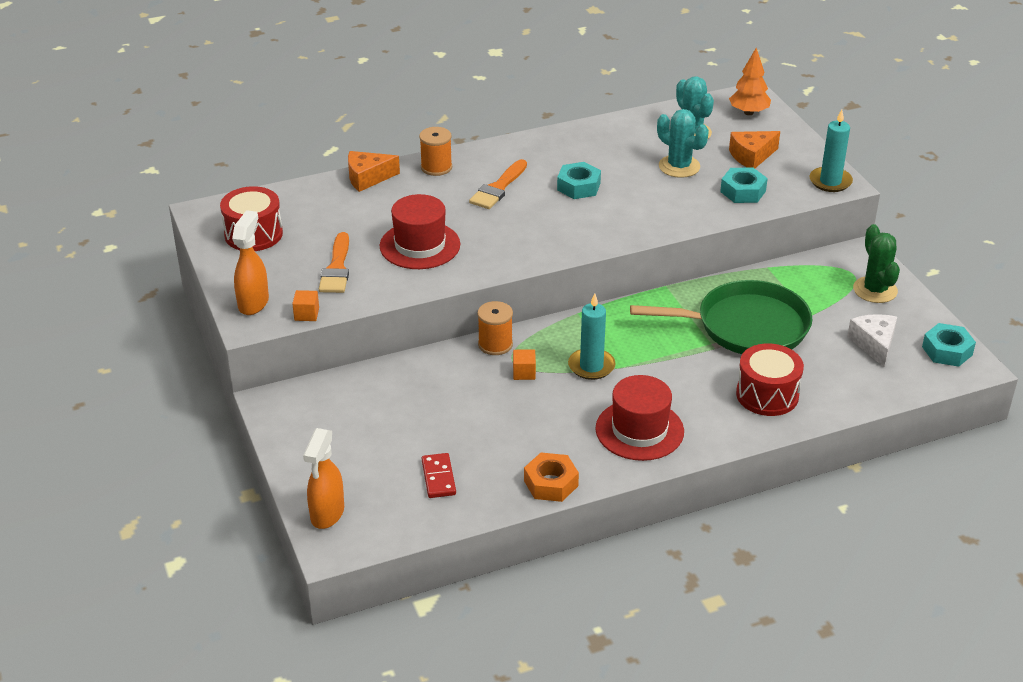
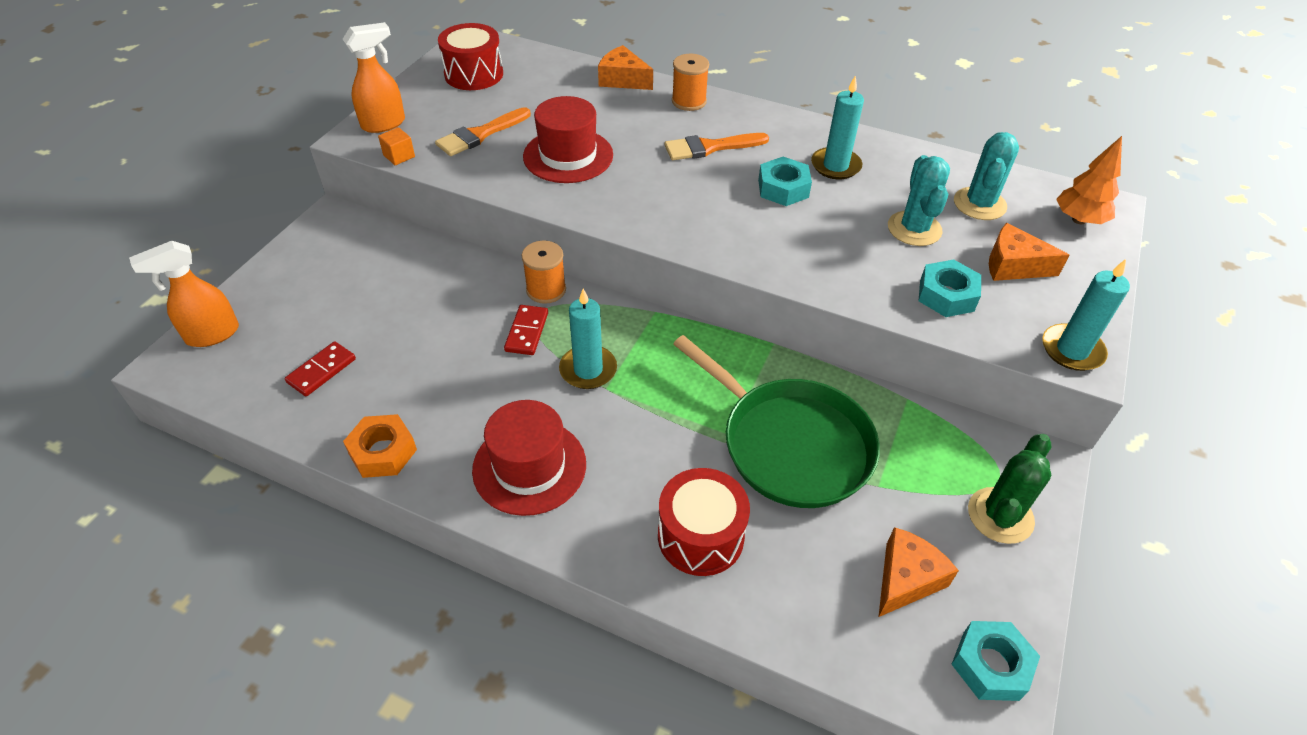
camera: 45 degrees right, 10 degrees up
(524, 373) = (527, 332): orange cube -> red domino
(586, 156) = (835, 166): none -> turquoise candle
(874, 344) = (906, 579): white cheese -> orange cheese

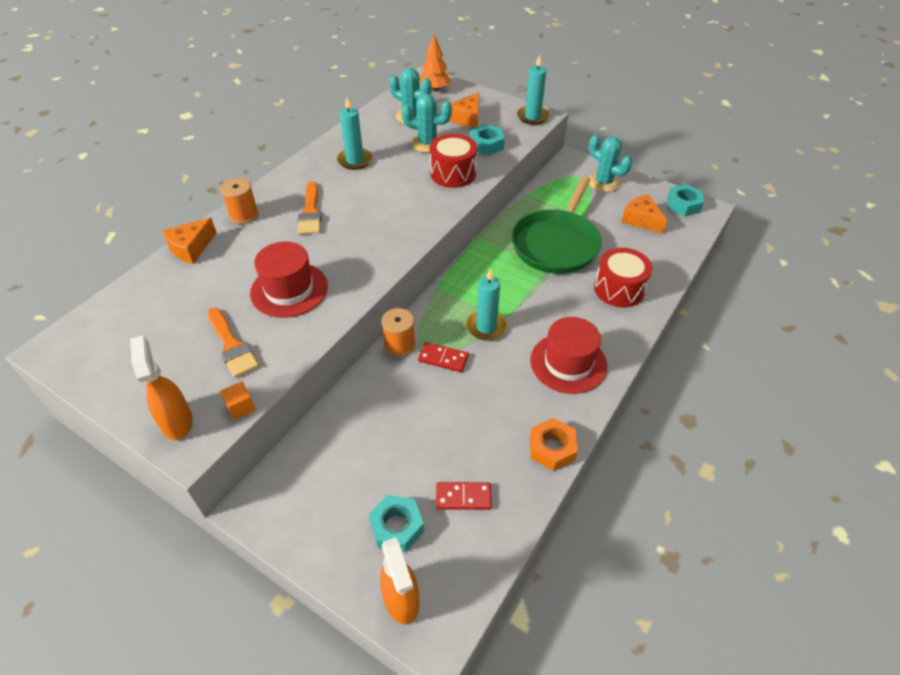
camera: 80 degrees left, 0 degrees up
(321, 371) = (463, 497): red domino -> red domino turned 45 degrees counterclockwise
(474, 74) = (122, 349): red drum -> red drum (453, 173)
(783, 188) = (371, 186): turquoise nut -> turquoise nut (397, 527)
(790, 444) = (556, 244): green pan -> green pan turned 150 degrees clockwise
(1000, 515) = (603, 182): green cactus -> turquoise cactus

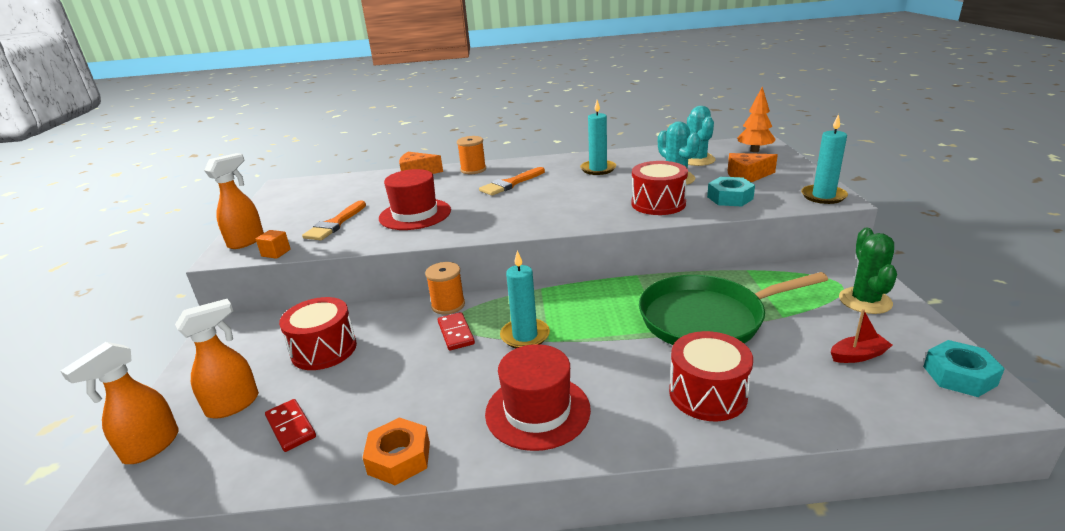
camera: 55 degrees right, 20 degrees down
(378, 443) = (324, 349): none -> red drum
(397, 527) = (234, 404): turquoise nut -> orange spray bottle
(603, 182) = (865, 301): turquoise cactus -> green cactus
(641, 220) = (858, 355): orange cheese -> red boat

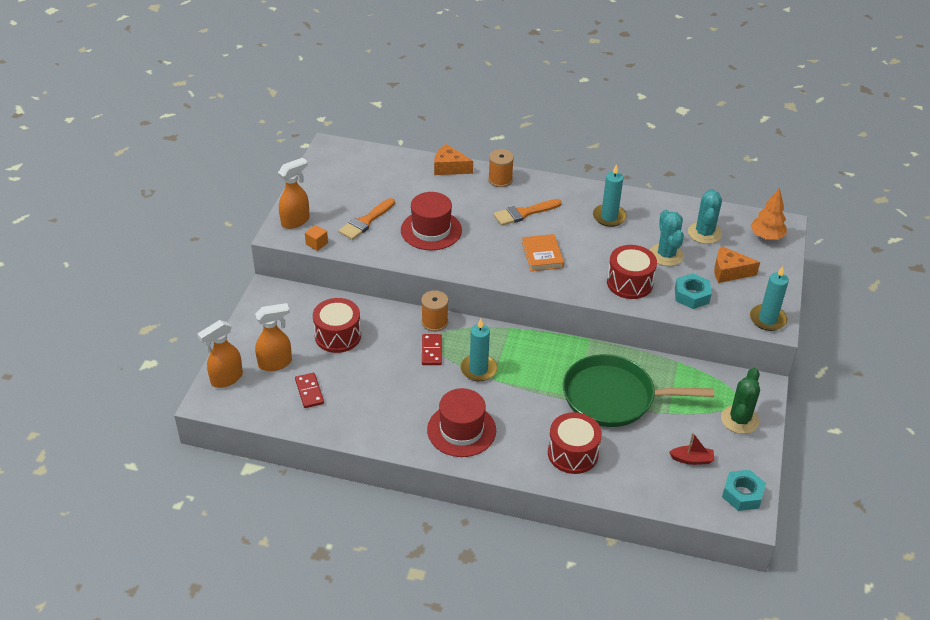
camera: 15 degrees right, 15 degrees up
(399, 458) = (369, 434): orange nut -> none
(550, 205) = (542, 255): none -> orange book

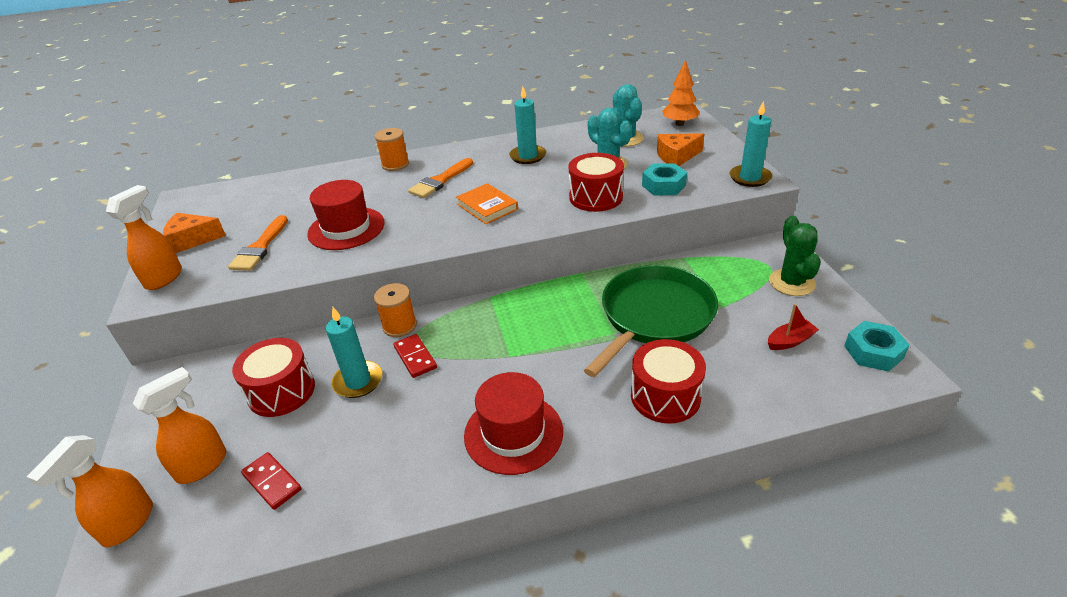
camera: 25 degrees left, 5 degrees down
(317, 243) = (204, 291): orange cube -> none
(449, 167) = (334, 172): orange cheese -> orange cheese (192, 240)
(478, 369) = (485, 353): turquoise candle -> turquoise candle (358, 381)
(613, 397) = (654, 316): green pan -> green pan turned 150 degrees clockwise

